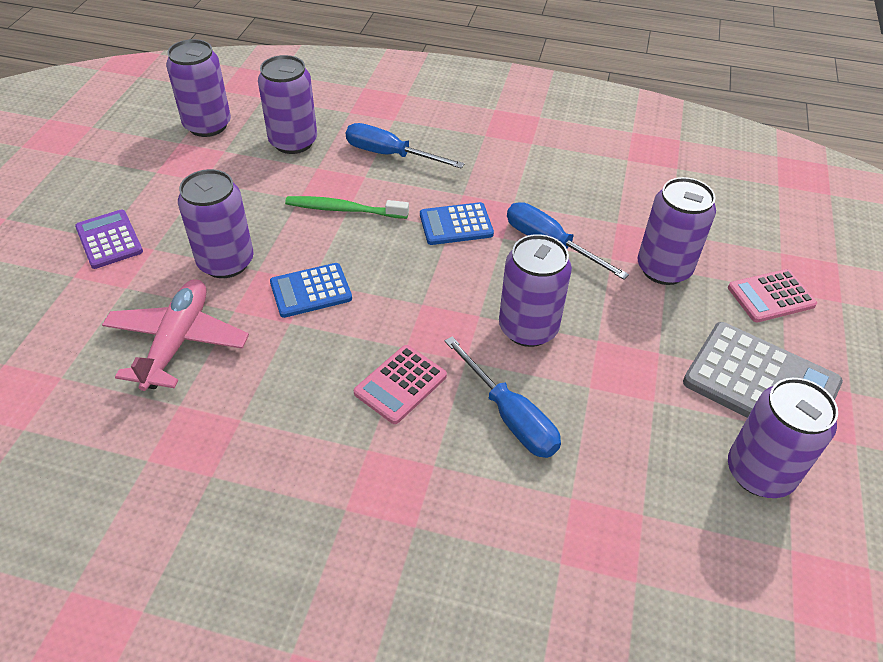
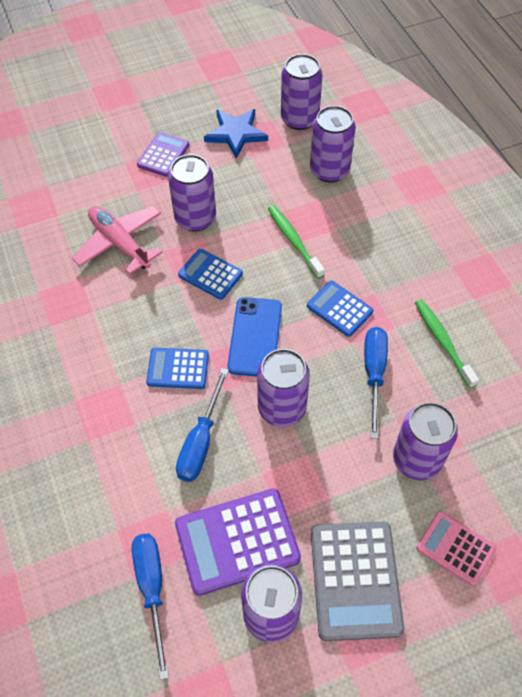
camera: 55 degrees right, 10 degrees up
(162, 174) = (236, 134): none -> blue star
(177, 342) = (120, 243): pink plane -> pink plane turned 105 degrees counterclockwise
(390, 155) = (371, 227): blue screwdriver -> blue screwdriver (152, 589)
(400, 384) = (178, 369): pink calculator -> blue calculator
(425, 301) = (255, 337): none -> blue phone
(557, 184) = (443, 341): none -> green toothbrush
(656, 453) = (237, 541): none -> purple calculator

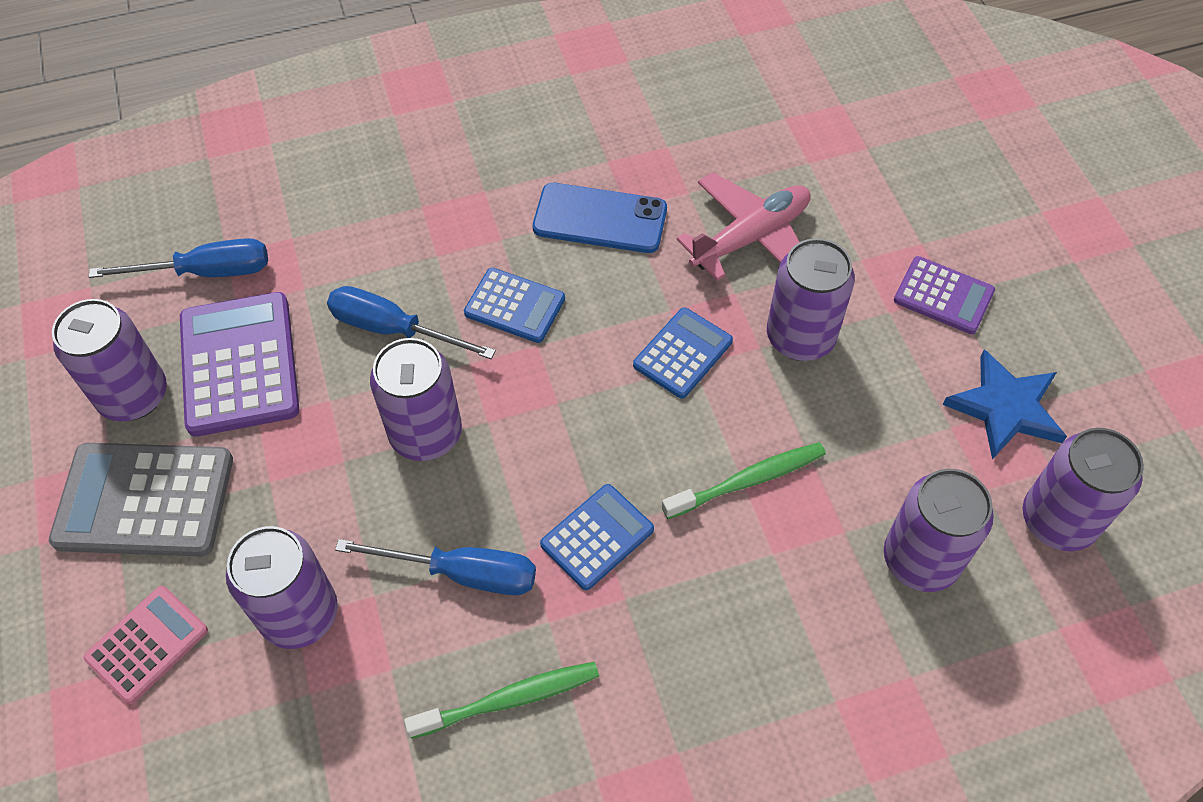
camera: 95 degrees right, 0 degrees up
(178, 369) = (515, 306): blue calculator -> blue calculator turned 105 degrees clockwise
(255, 337) = (557, 407): blue phone -> blue phone (600, 218)

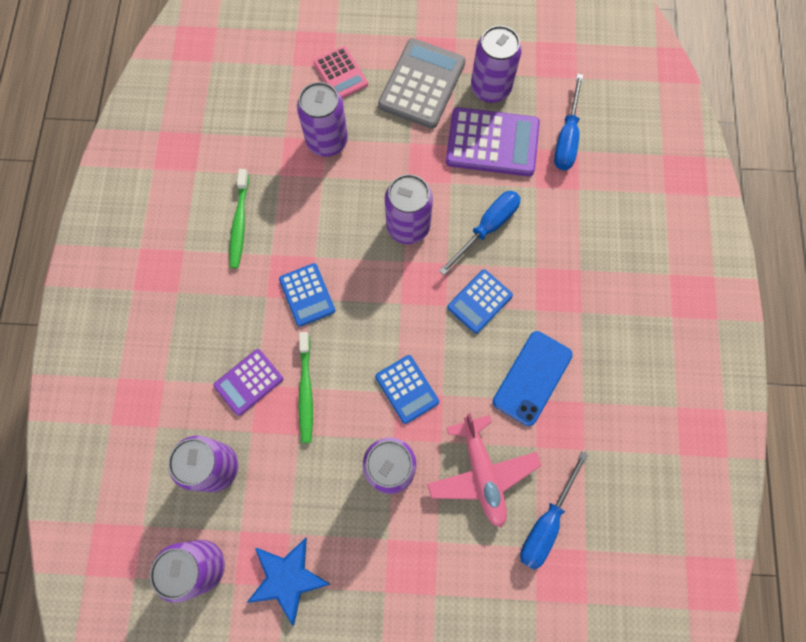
camera: 110 degrees right, 15 degrees up
(462, 573) = (316, 221): blue screwdriver -> blue screwdriver (546, 522)
(943, 296) = (386, 585): purple calculator -> purple calculator (249, 382)

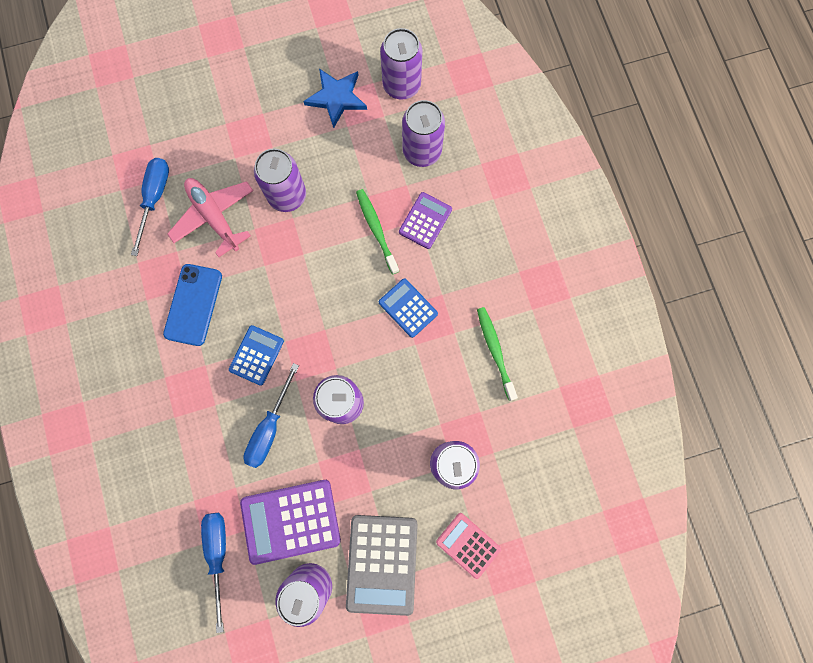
camera: 160 degrees right, 5 degrees up
(407, 389) = (295, 259): blue calculator -> none

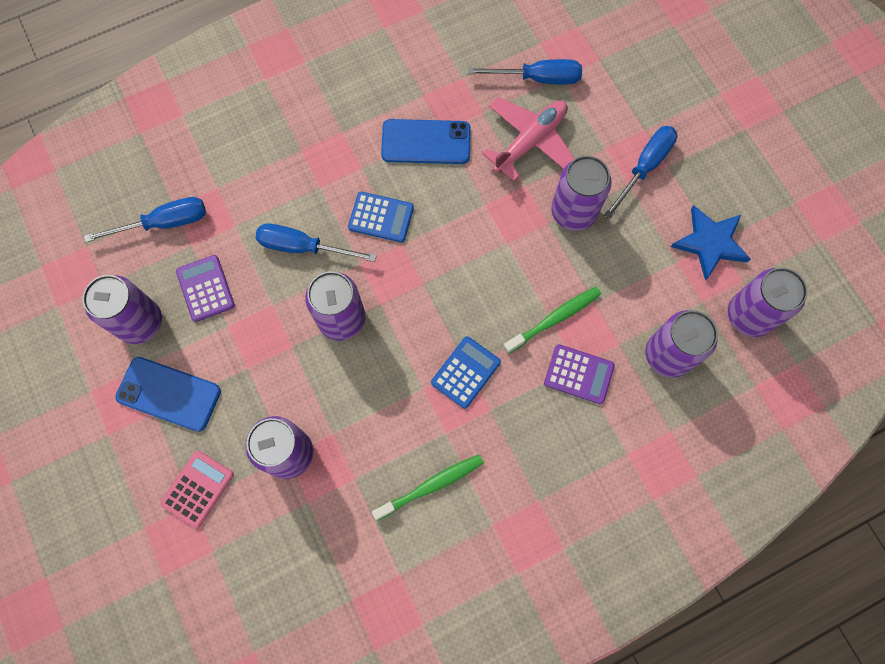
camera: 80 degrees right, 5 degrees down
(260, 131) = (644, 167): none -> blue screwdriver
(290, 521) = (205, 288): purple calculator -> purple calculator, size x0.60
(382, 563) = (169, 394): grey calculator -> blue phone

